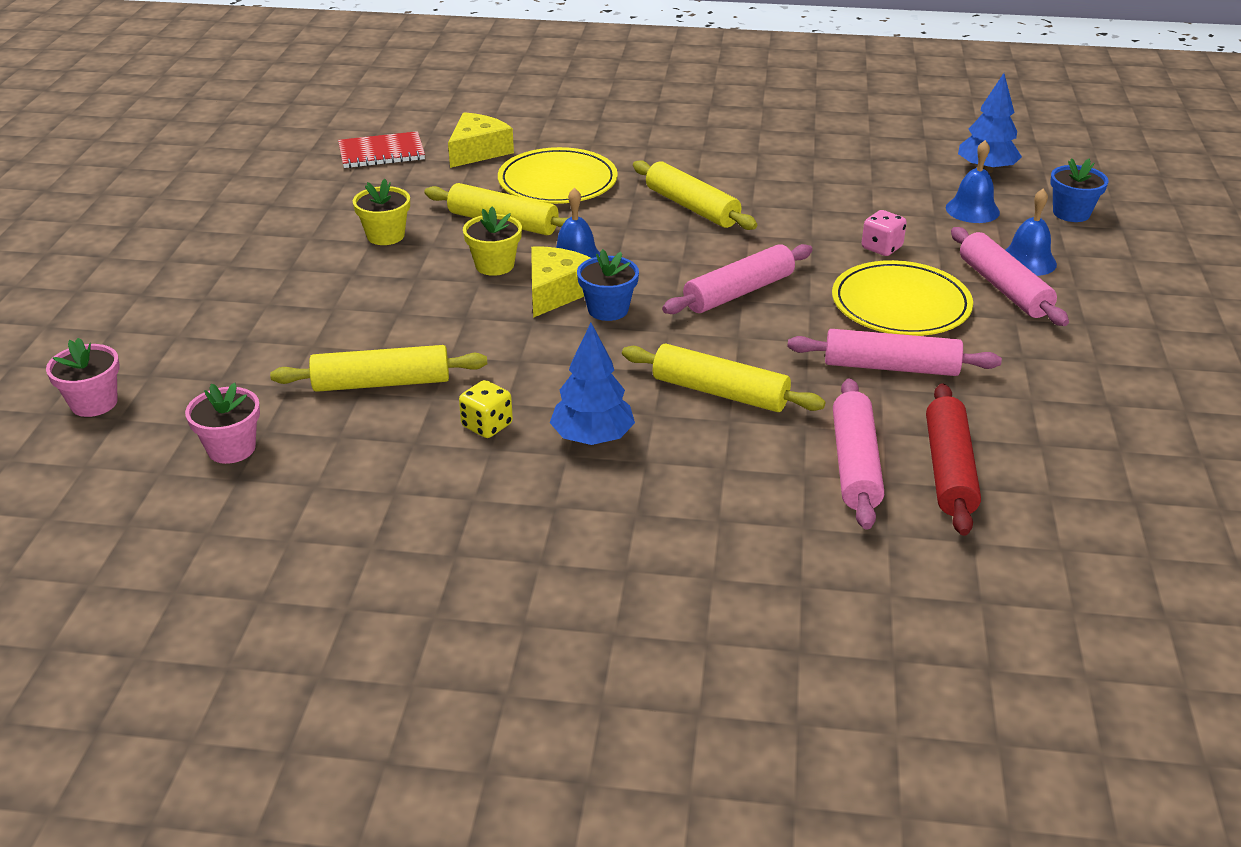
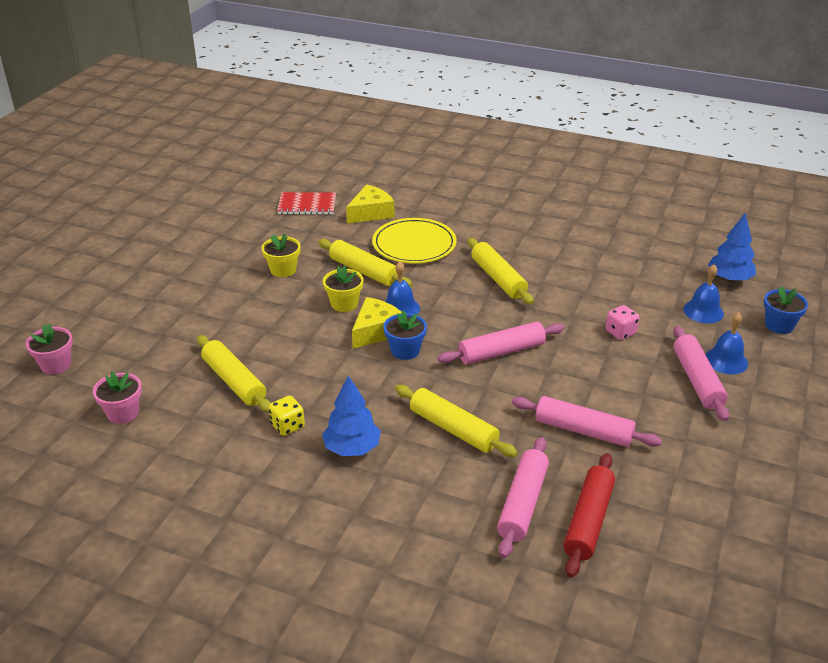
camera: 15 degrees right, 0 degrees up
(382, 383) = (234, 381): yellow rolling pin -> yellow rolling pin turned 45 degrees clockwise
(900, 304) = (613, 381): yellow plate -> none

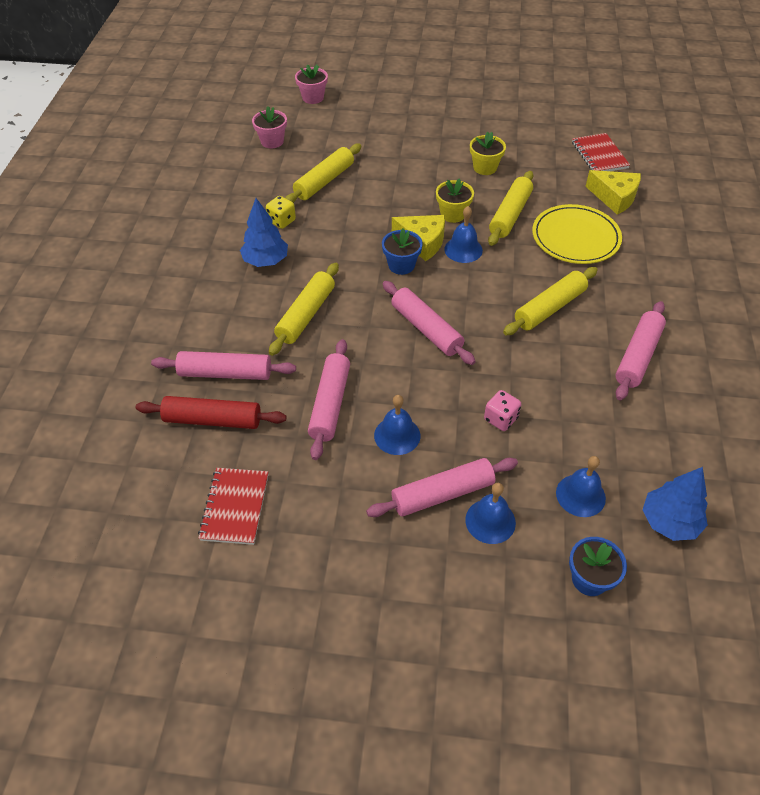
camera: 75 degrees right, 15 degrees up
(567, 251) = (637, 356): none -> pink rolling pin
(629, 394) = (397, 435): none -> blue bell
(704, 516) = (235, 507): none -> red notebook

